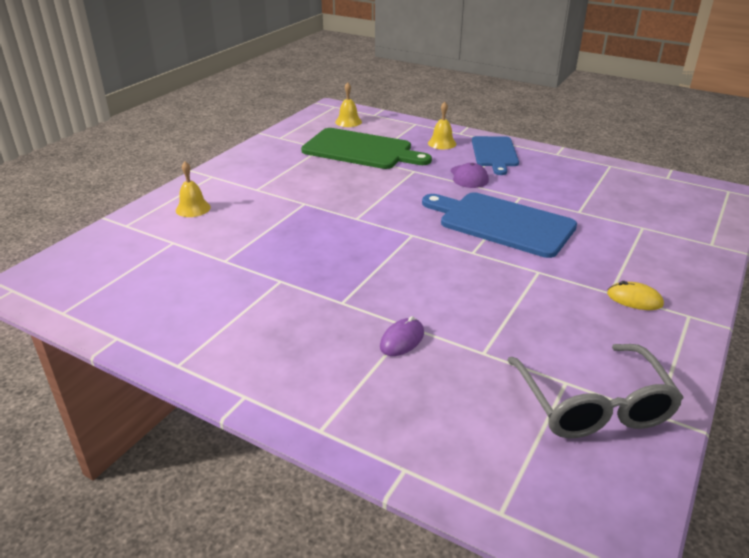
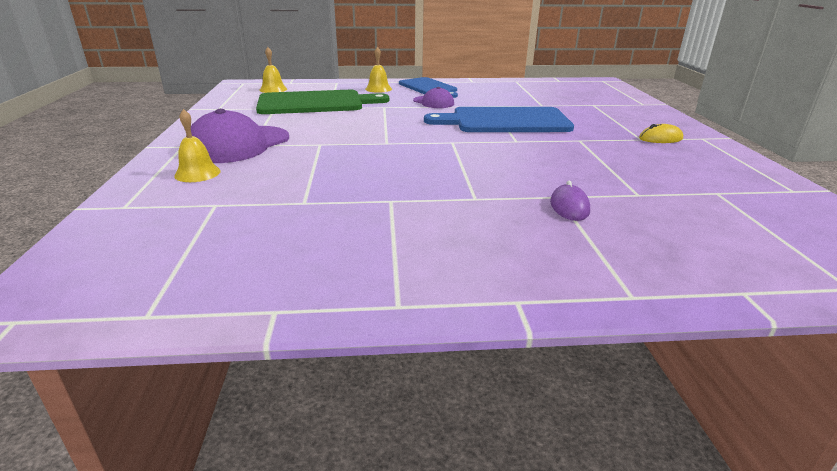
camera: 35 degrees left, 5 degrees down
(248, 186) = (238, 145): none -> purple cap
(593, 405) = (756, 199): grey glasses -> none

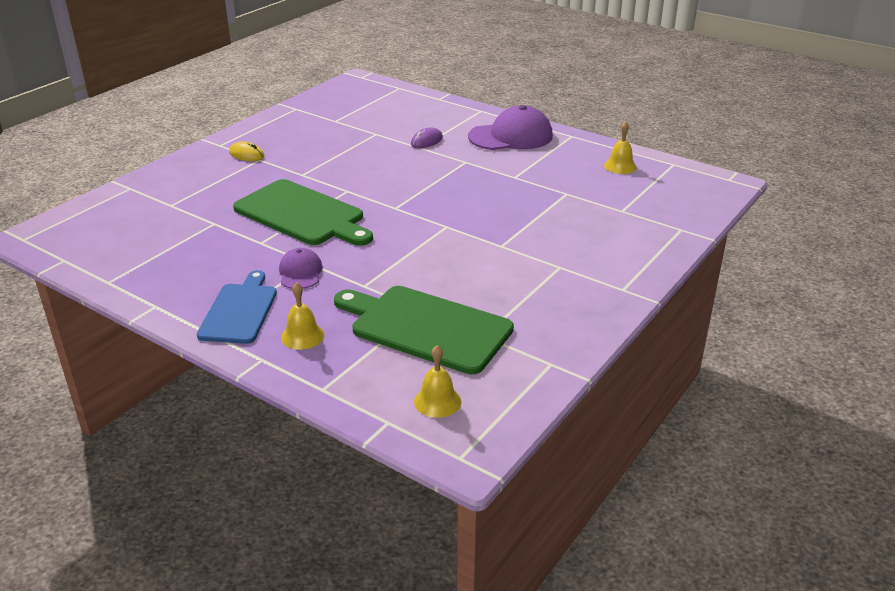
camera: 140 degrees left, 5 degrees up
(197, 173) = (622, 245): yellow bell -> yellow bell (620, 166)
(238, 145) = (571, 271): purple cap -> purple cap (511, 136)
(505, 121) = (302, 214): blue cutting board -> green cutting board

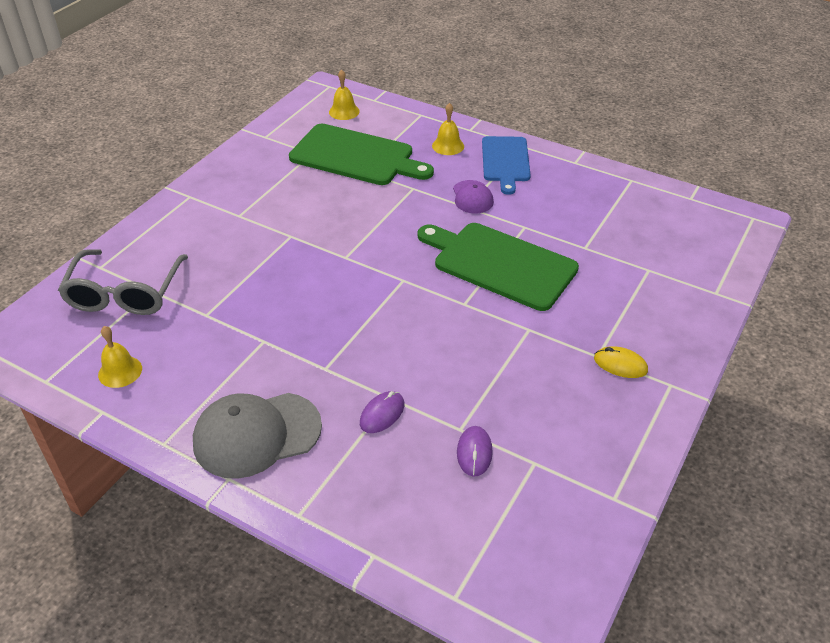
camera: 175 degrees right, 10 degrees up
(370, 125) = (474, 452): none -> purple mouse
(511, 136) = (256, 435): purple cap -> grey cap
(644, 209) = (125, 293): none -> grey glasses

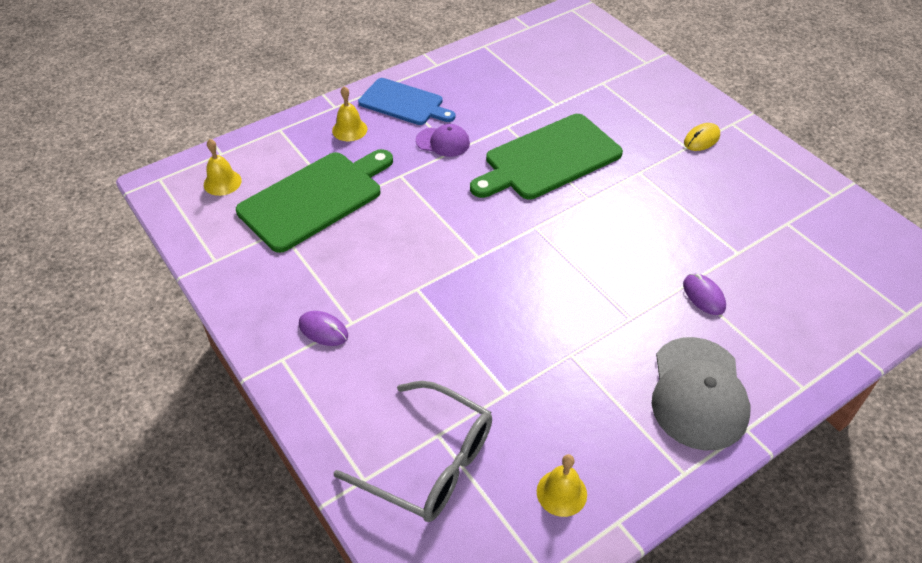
camera: 65 degrees left, 5 degrees up
(474, 452) = (766, 253): purple mouse -> purple mouse (323, 330)

